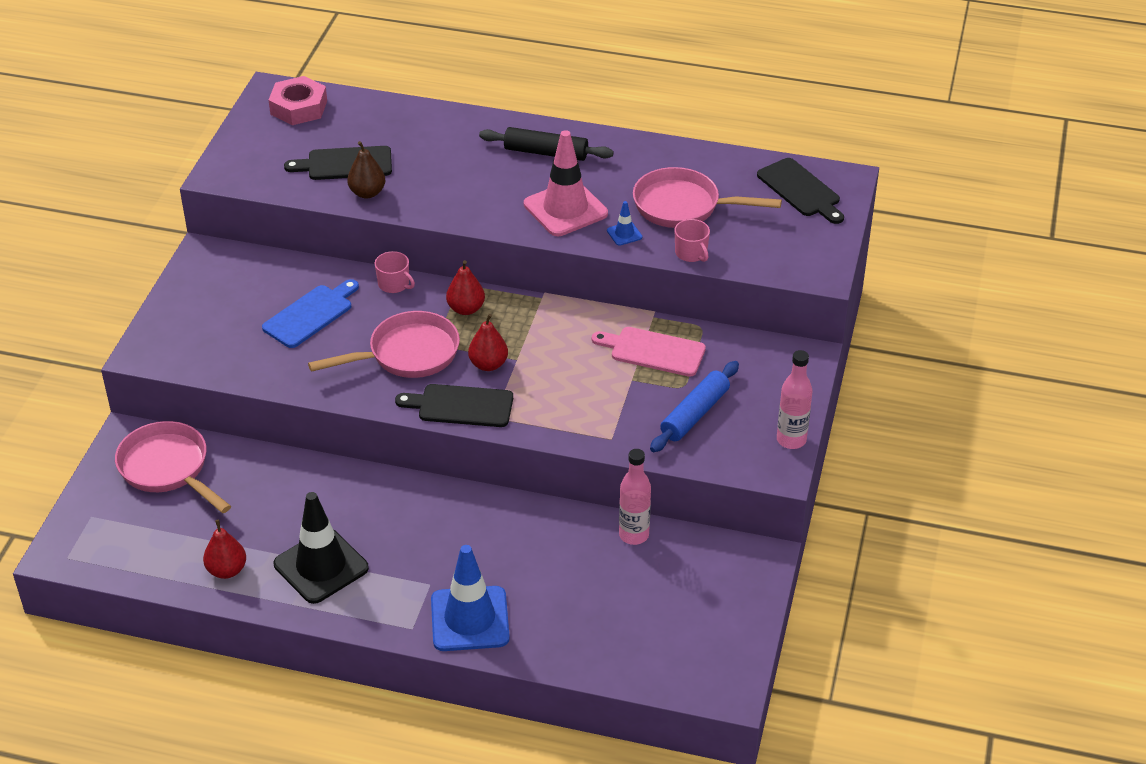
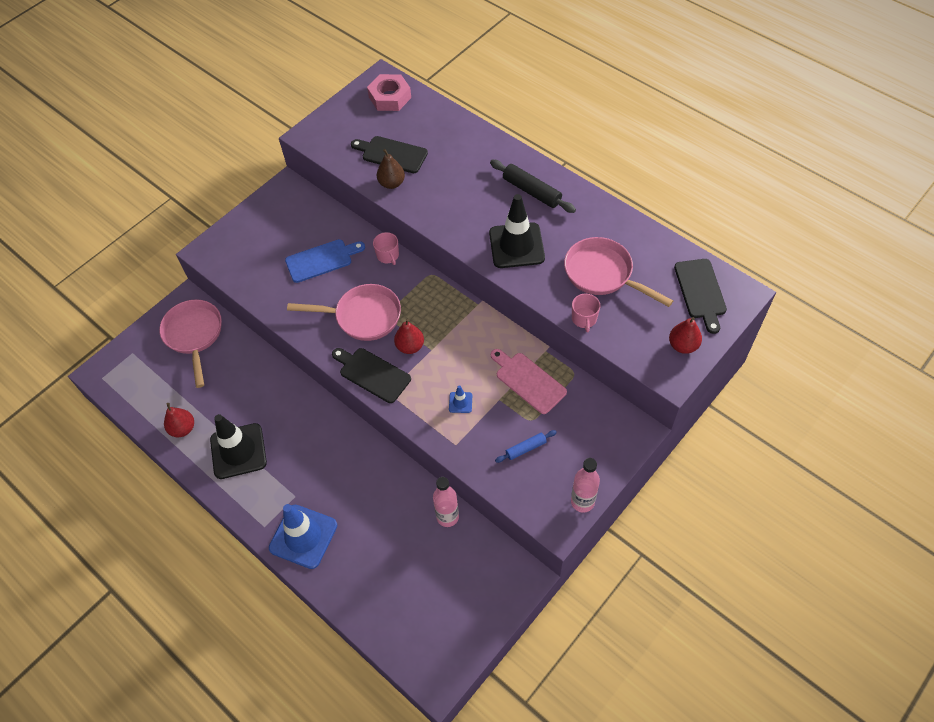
camera: 30 degrees right, 15 degrees up
(466, 309) = (422, 294): red pear -> red pear (683, 345)
(565, 209) = (516, 245): pink traffic cone -> black traffic cone
(624, 234) = (545, 283): blue traffic cone -> blue traffic cone (460, 402)
(694, 414) = (525, 448): blue rolling pin -> blue rolling pin, size x0.58

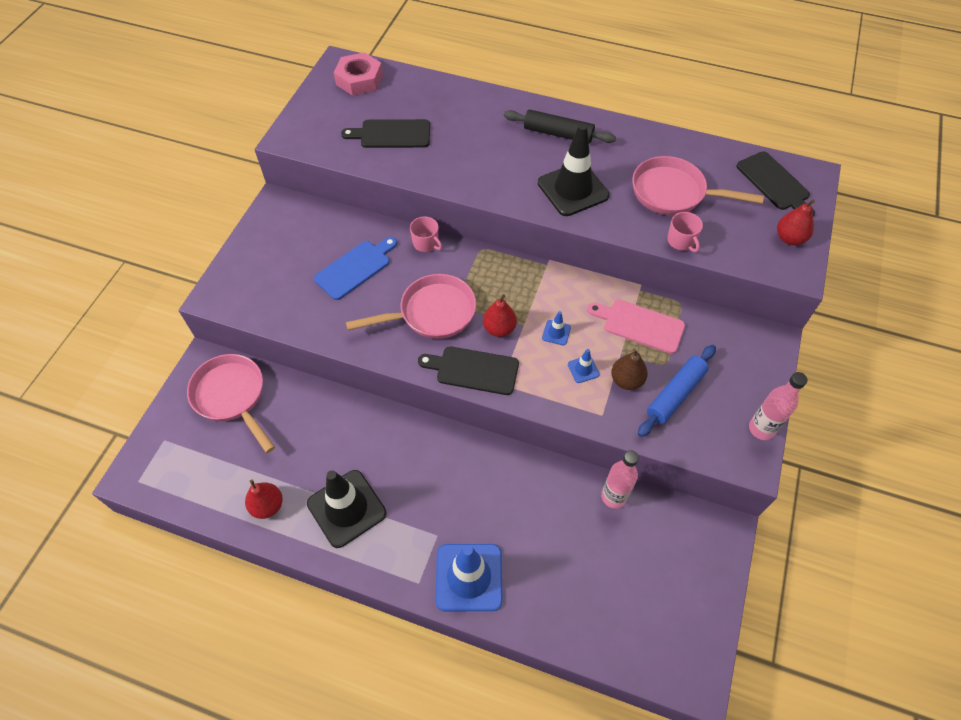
camera: 25 degrees left, 0 degrees up
(392, 183) = (407, 163): brown pear -> brown pear (626, 380)
(454, 365) = (556, 333): none -> blue traffic cone
(525, 448) = (675, 394): blue rolling pin -> blue rolling pin, size x1.71

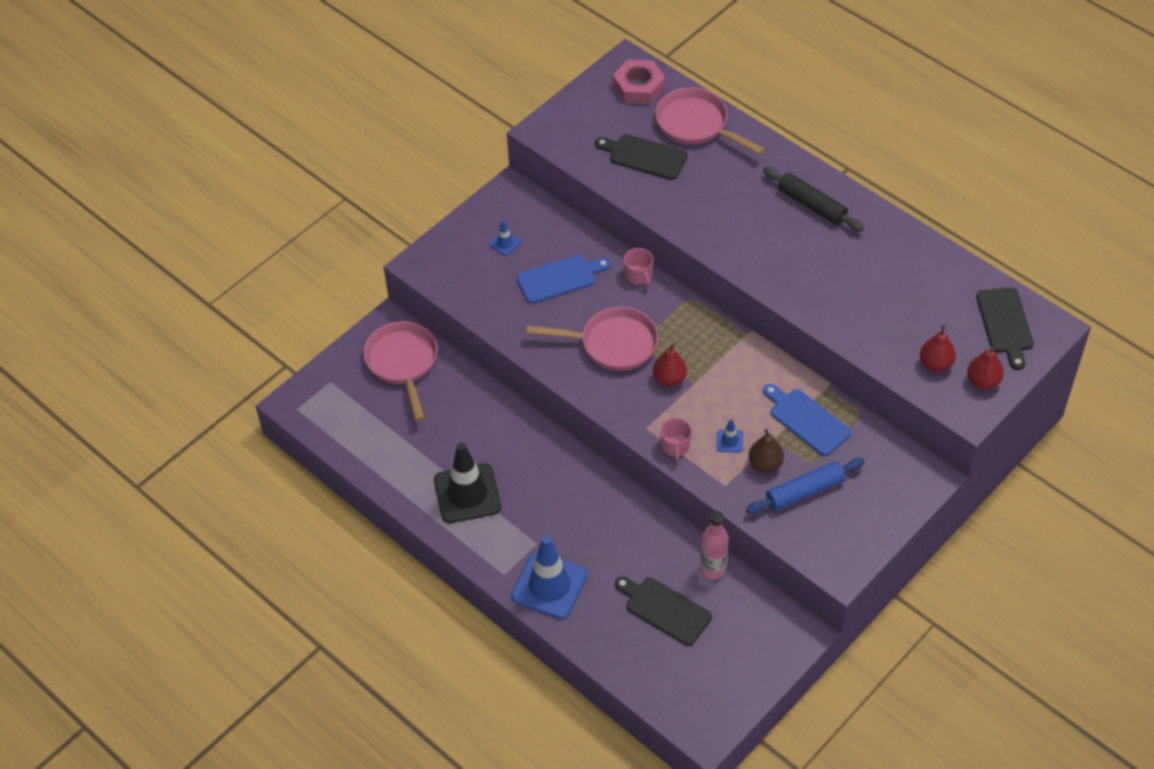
camera: 25 degrees right, 5 degrees down
(267, 506) = (400, 467): red pear -> red pear (935, 364)
(473, 370) = (627, 408): black cutting board -> black cutting board (664, 609)
(556, 333) = (722, 400): blue traffic cone -> blue traffic cone (505, 243)
(573, 189) = (795, 267): black traffic cone -> none
(640, 325) = (807, 420): pink cutting board -> blue cutting board
(674, 193) = (894, 301): pink pan -> pink pan (696, 125)
(681, 241) = (872, 350): pink mug -> pink mug (675, 446)
(761, 429) = (868, 548): pink bottle -> none

